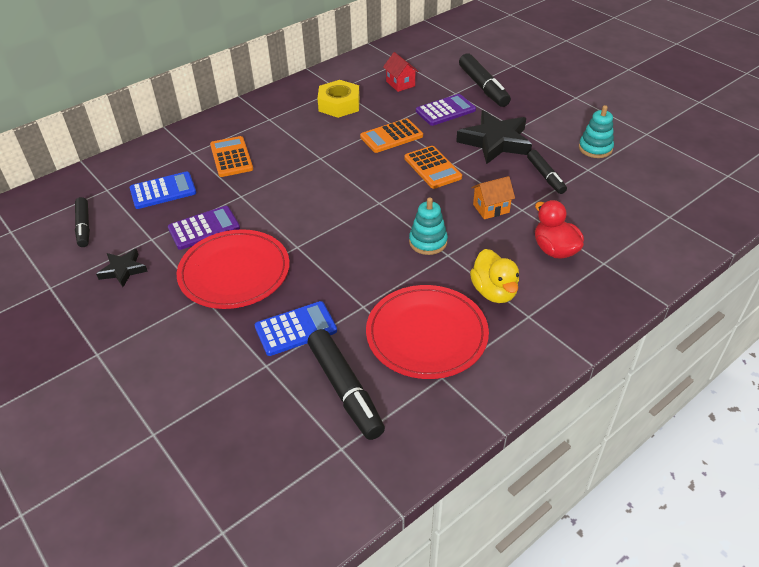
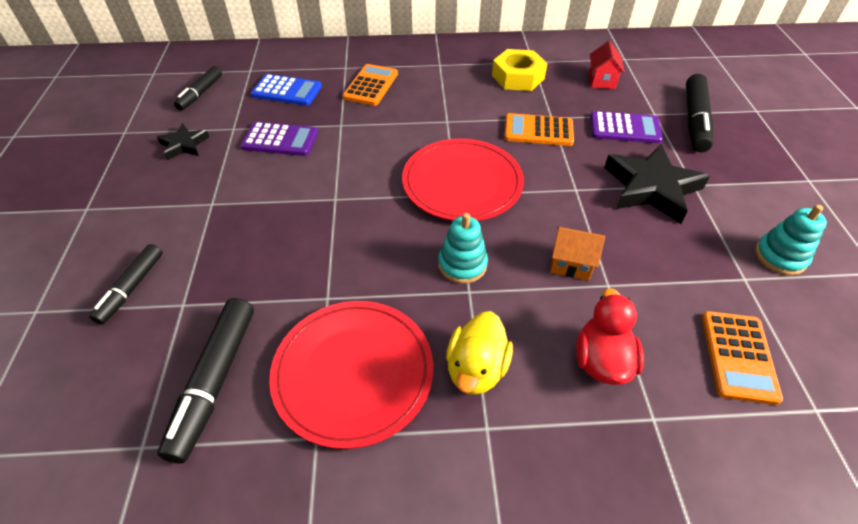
camera: 35 degrees right, 5 degrees up
(234, 272) = (258, 194): red plate -> red plate (462, 183)
(296, 329) = (245, 283): blue calculator -> none
(432, 168) = (549, 184): orange calculator -> orange calculator (738, 356)
(545, 176) = (677, 259): black marker -> black marker (131, 288)

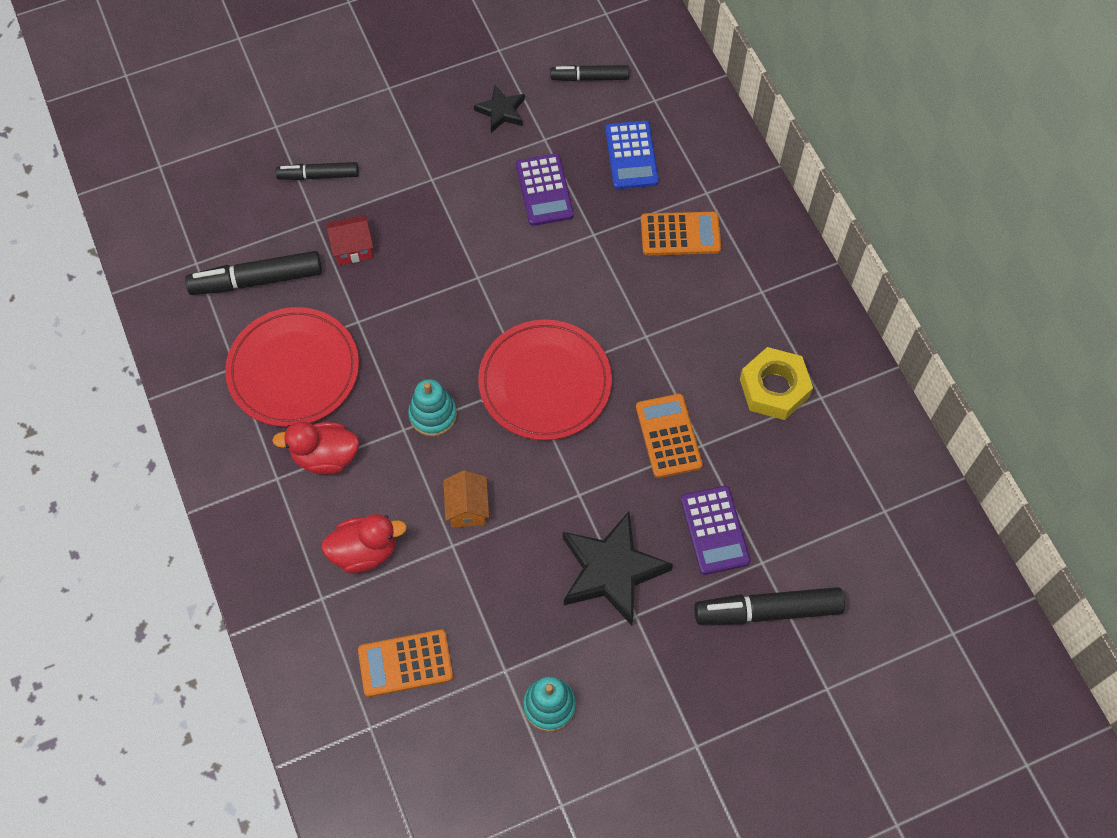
camera: 70 degrees right, 15 degrees up
(476, 369) = (325, 457): yellow duck -> red duck
(602, 81) = (812, 489): red house -> red house (353, 248)

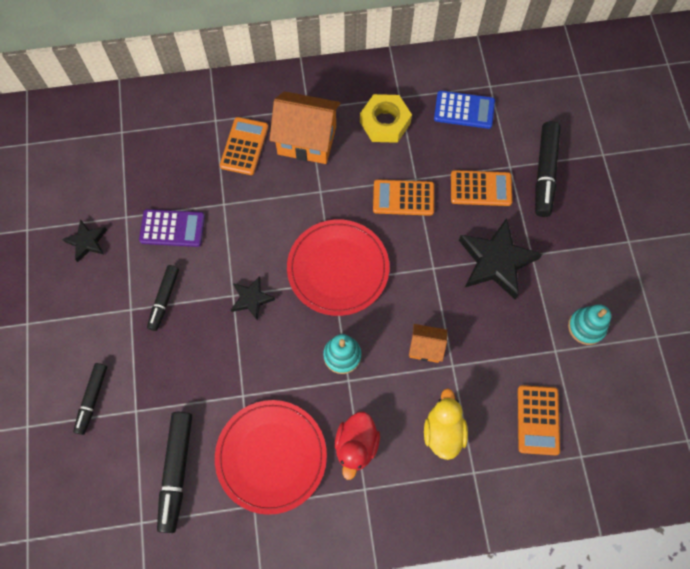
camera: 75 degrees left, 5 degrees up
(353, 248) = (174, 385): red house -> none
(365, 551) = (443, 431): red duck -> yellow duck
(478, 298) = (251, 299): none -> black star
(589, 78) = (82, 170): black marker -> black marker (164, 299)
(631, 155) = (164, 160): blue calculator -> blue calculator (464, 110)
(713, 302) = (307, 140): none -> orange house
(715, 530) = (481, 188): purple calculator -> orange calculator

